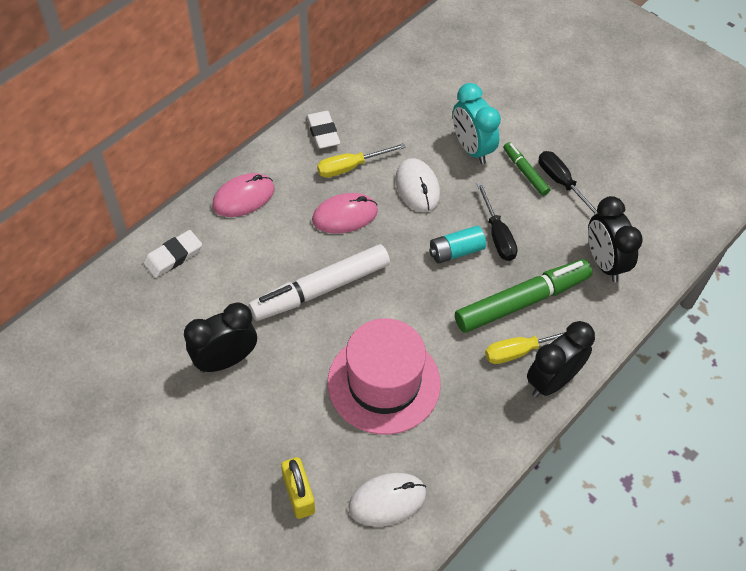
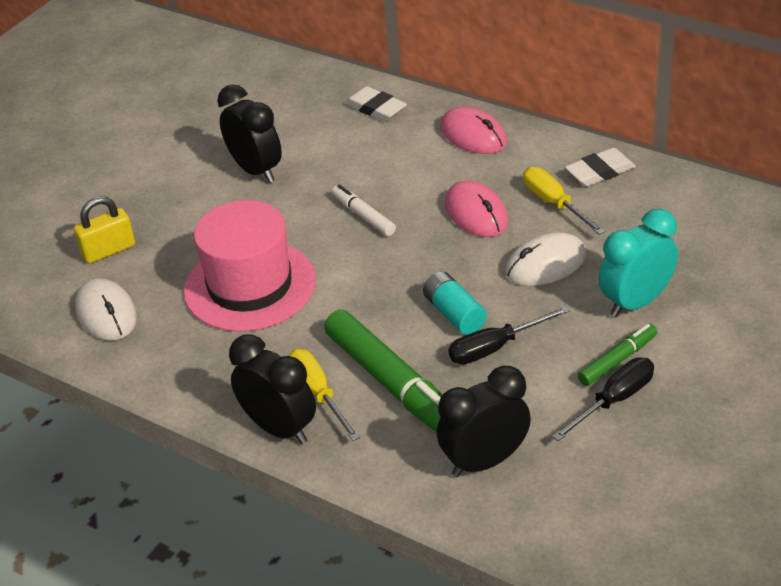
camera: 85 degrees right, 15 degrees down
(321, 289) = (363, 216): white marker -> white marker, size x0.51

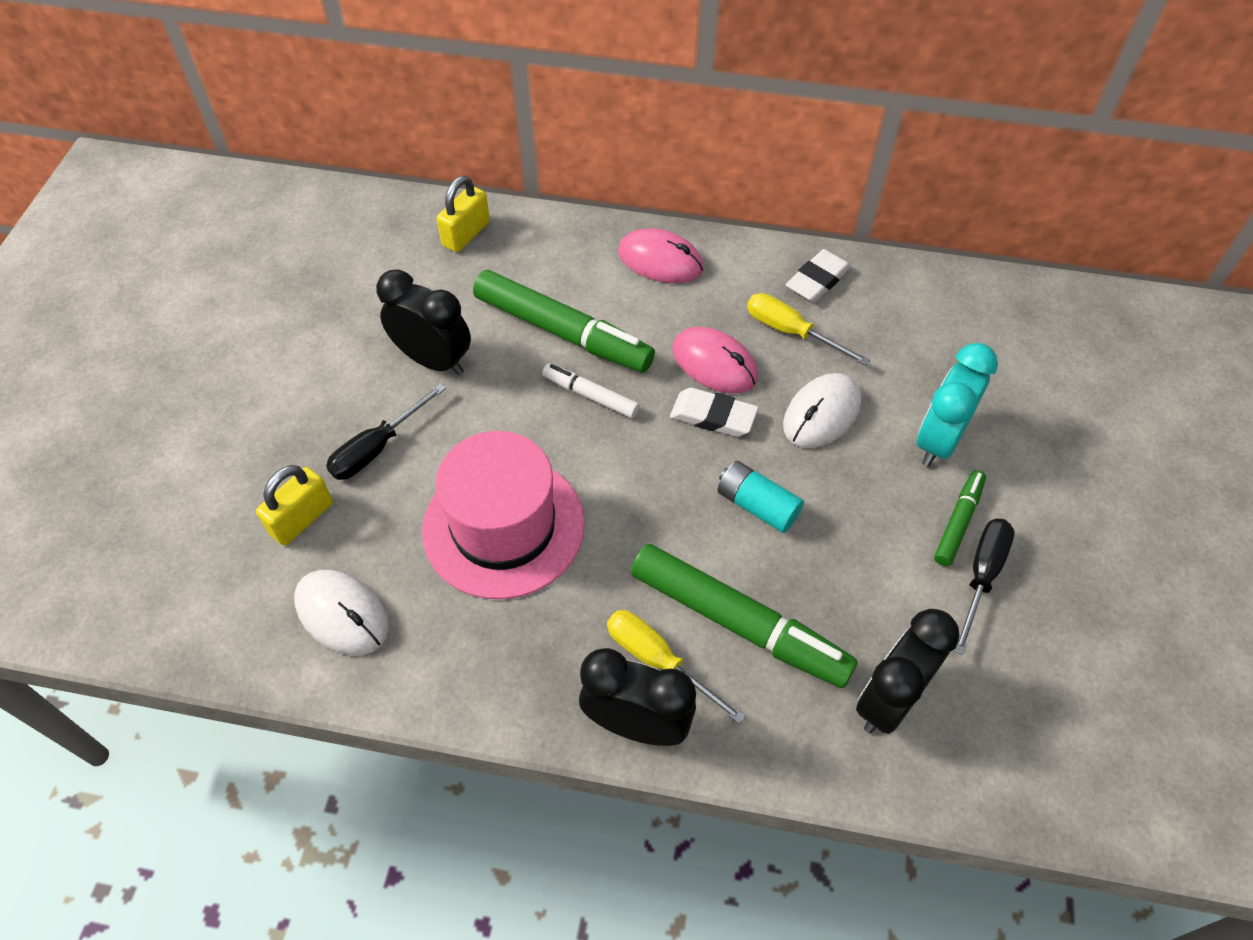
camera: 25 degrees left, 15 degrees up
(326, 91) = (466, 234): none -> yellow padlock
(365, 170) = (562, 332): none -> green marker
(376, 108) = (534, 246): white eraser -> white eraser (713, 416)
(495, 347) = (823, 540): black screwdriver -> black screwdriver (377, 448)

